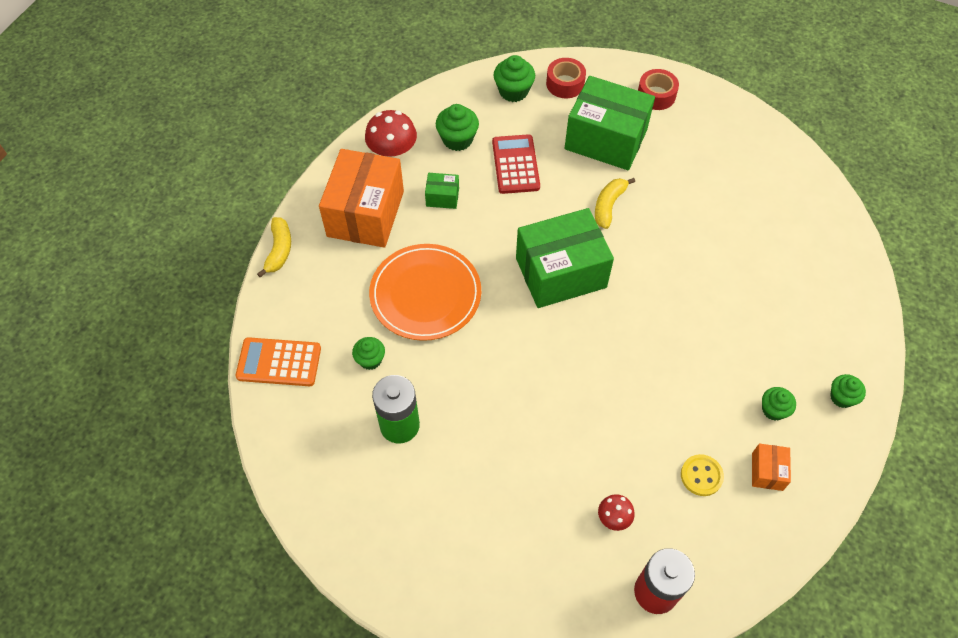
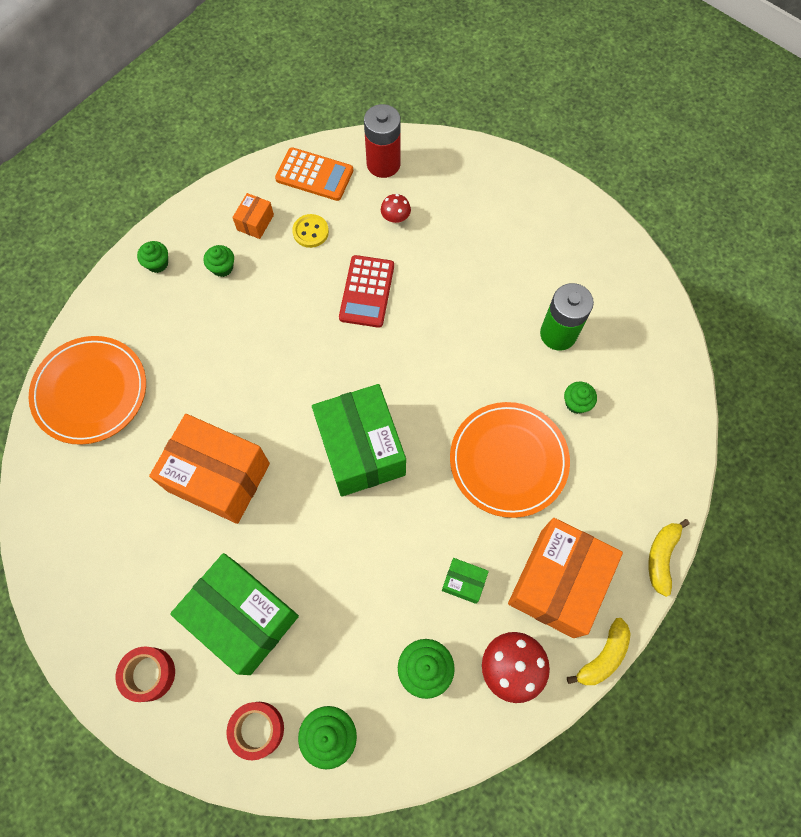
camera: 165 degrees left, 10 degrees up
(279, 362) = (667, 422): orange calculator -> orange calculator (314, 175)
(515, 164) = (364, 608): red calculator -> red calculator (366, 291)
(561, 273) = (361, 449): green box -> green box turned 75 degrees clockwise
(609, 205) = (278, 520): yellow banana -> yellow banana (602, 656)
(673, 224) = (218, 477): none -> orange box
(824, 263) = (90, 391): none -> orange plate

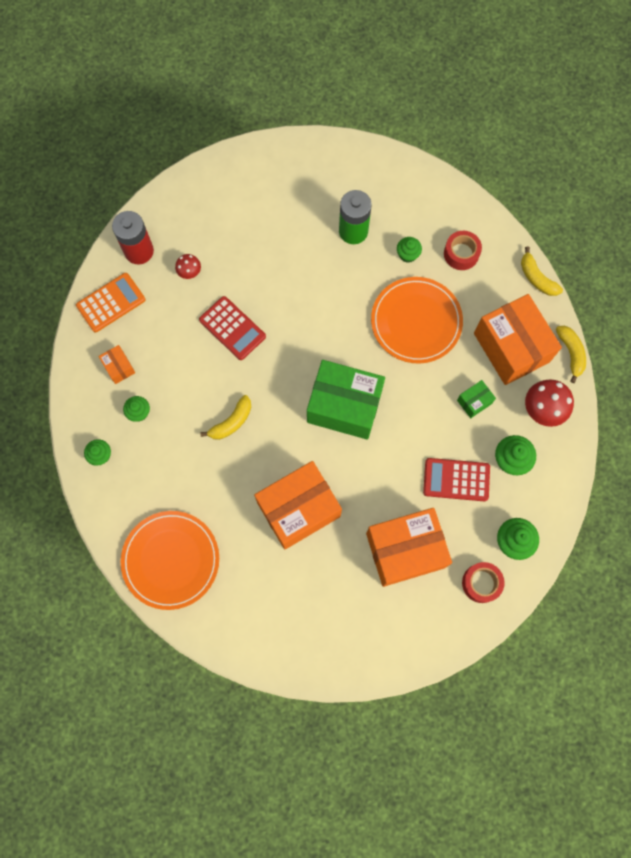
camera: 55 degrees left, 5 degrees up
(149, 674) = (402, 631): red tape -> red tape (461, 254)
(243, 617) = (405, 550): green box -> orange box
(269, 354) = (231, 422): none -> yellow banana
(310, 232) = (156, 335): yellow button -> none
(360, 621) = (456, 479): none -> red calculator

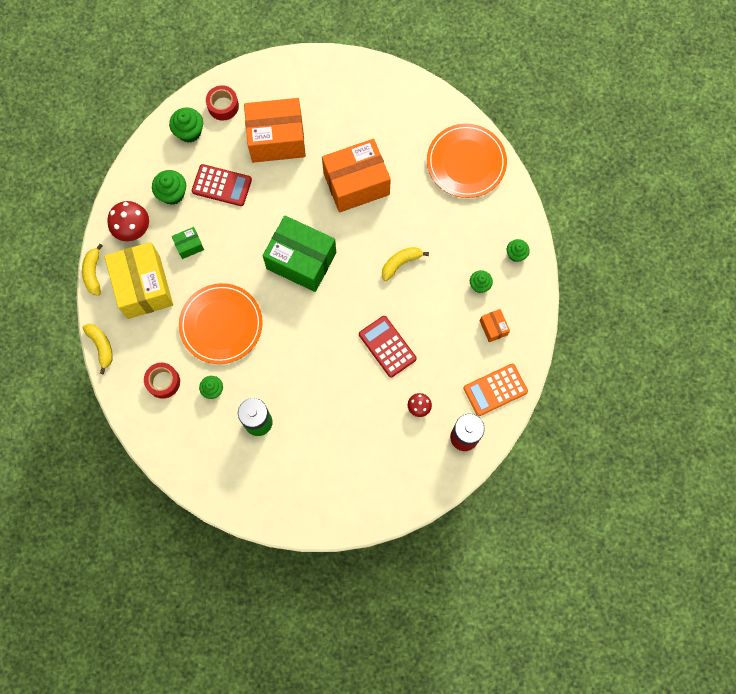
camera: 170 degrees left, 0 degrees up
(511, 347) = (143, 287): orange box -> yellow box

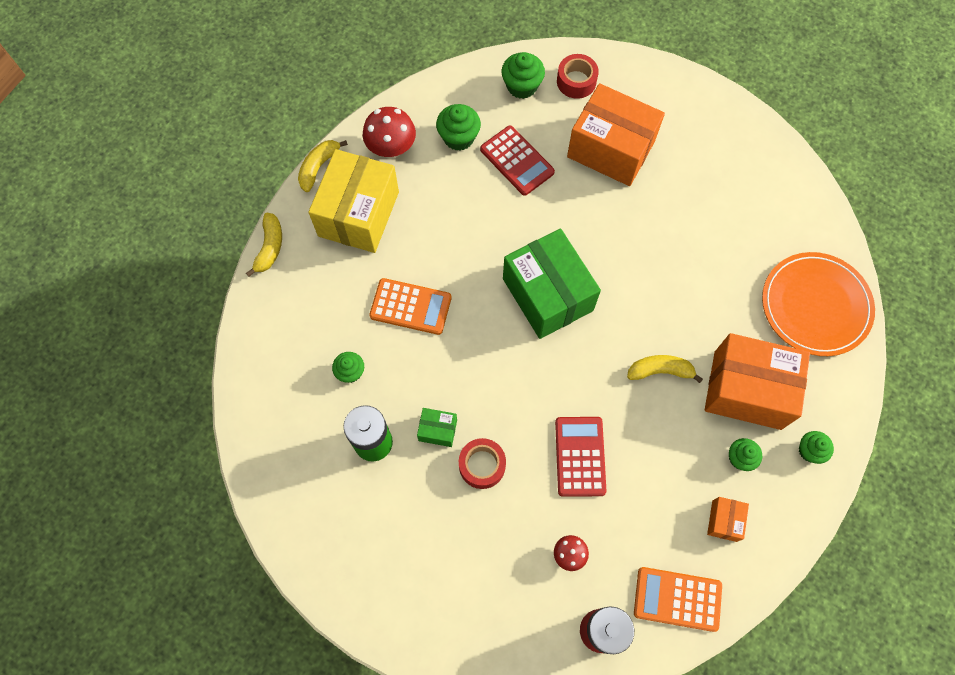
camera: 35 degrees right, 5 degrees down
(163, 382) = (305, 327): red tape -> red tape (482, 465)
(189, 246) = (437, 201): green box -> green box (437, 430)
(221, 324) = (410, 307): orange plate -> orange calculator
(356, 184) = (668, 250): orange box -> orange box (747, 390)

